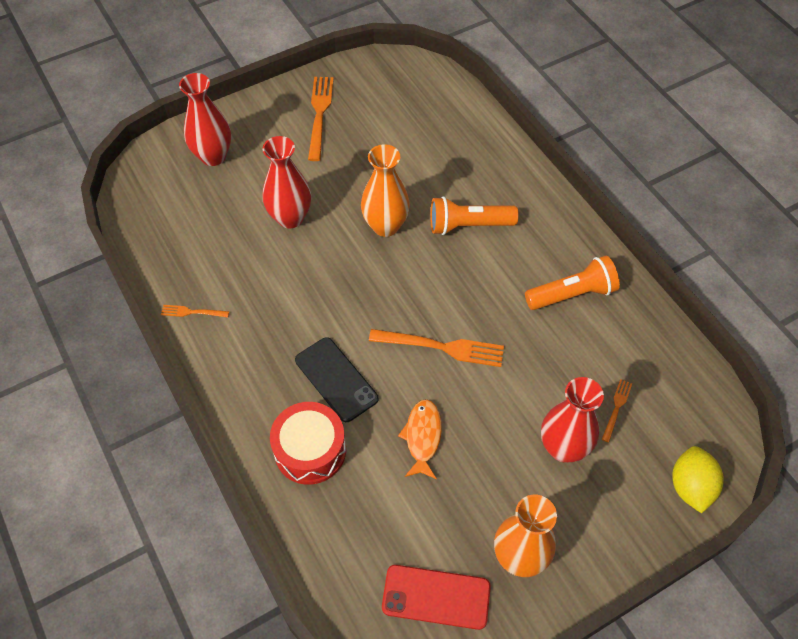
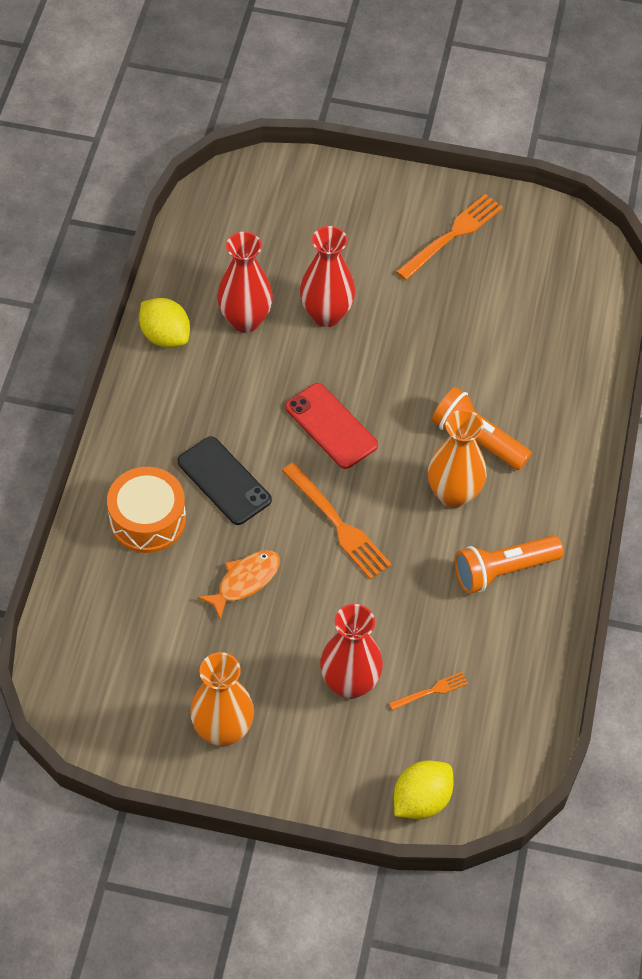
camera: 40 degrees right, 0 degrees up
(192, 312) = (165, 336): orange fork -> yellow lemon
(213, 156) = (316, 208): red vase -> red vase (245, 320)
(310, 450) = (147, 519): red drum -> orange drum
(336, 379) = (224, 481): black phone -> black phone turned 45 degrees counterclockwise
(385, 226) = (402, 384): orange vase -> orange vase (453, 494)
(436, 596) = (130, 702): red phone -> red phone (331, 426)
(572, 294) = (503, 570): orange flashlight -> orange flashlight turned 135 degrees clockwise

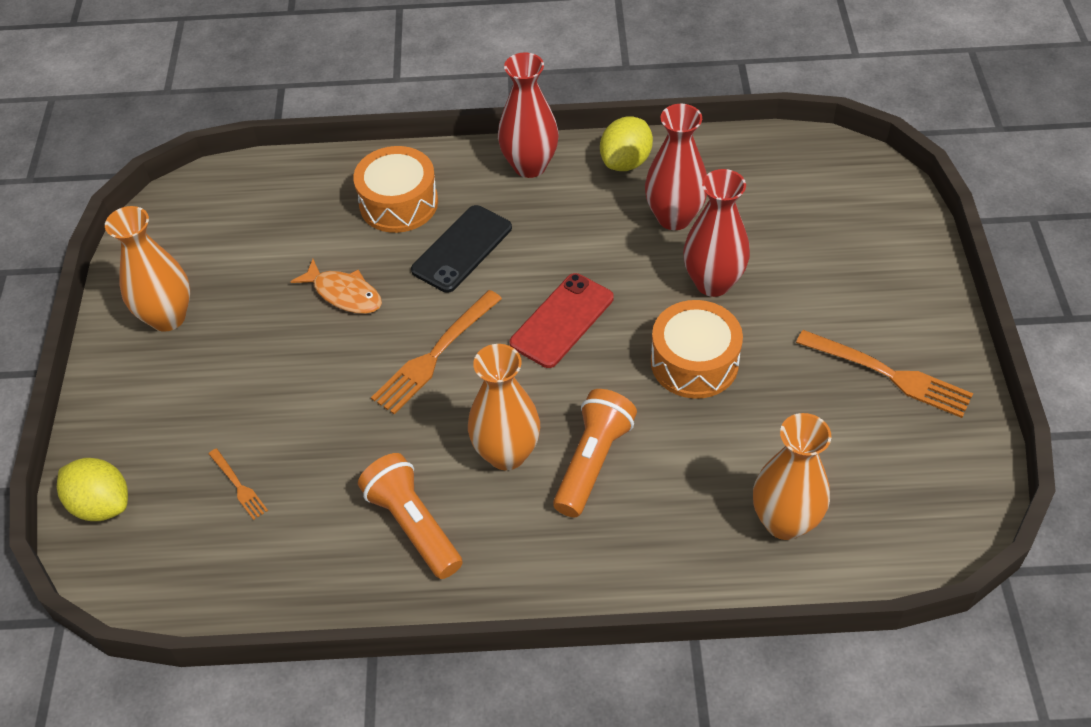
camera: 80 degrees right, 5 degrees down
(349, 683) = (237, 409): red vase -> red vase (529, 166)
(403, 349) = (694, 362): none -> orange drum
(561, 337) = (784, 522): none -> orange vase

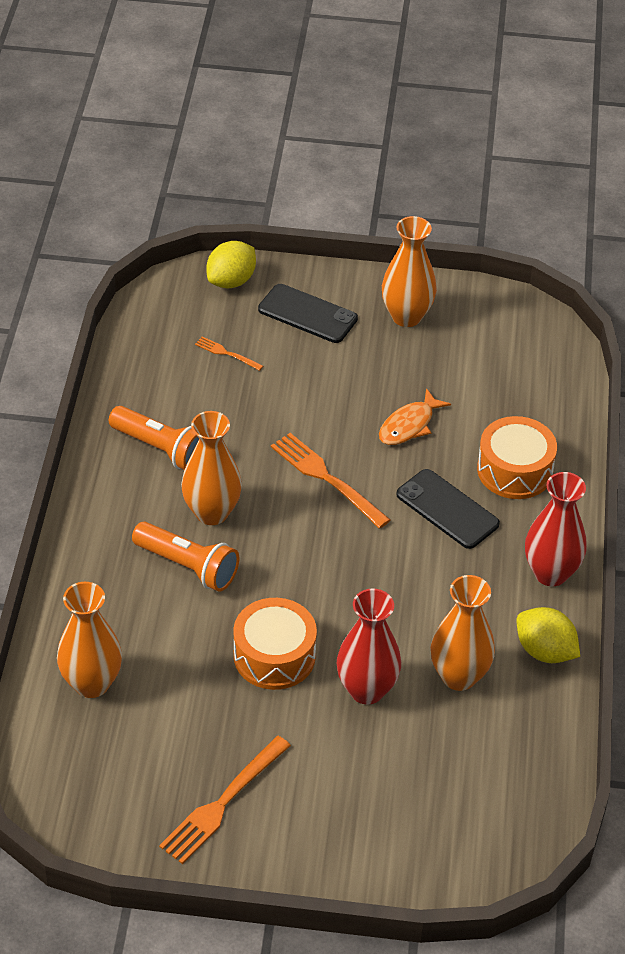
camera: 95 degrees right, 5 degrees down
(165, 413) = (307, 314): none -> black phone
(239, 486) = (226, 353): orange fork -> orange fork turned 60 degrees clockwise
(413, 525) = (161, 449): orange flashlight -> orange flashlight turned 60 degrees clockwise
(562, 320) = (345, 569): red phone -> none
(674, 217) = (459, 676): red vase -> orange vase

